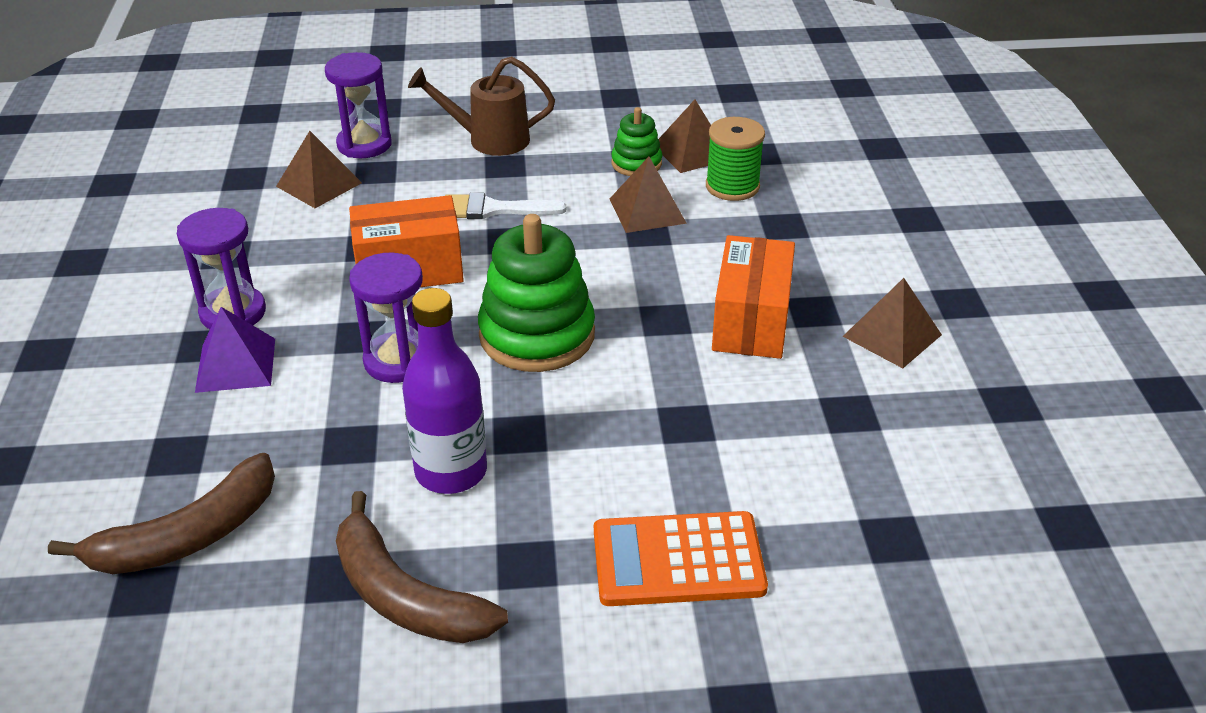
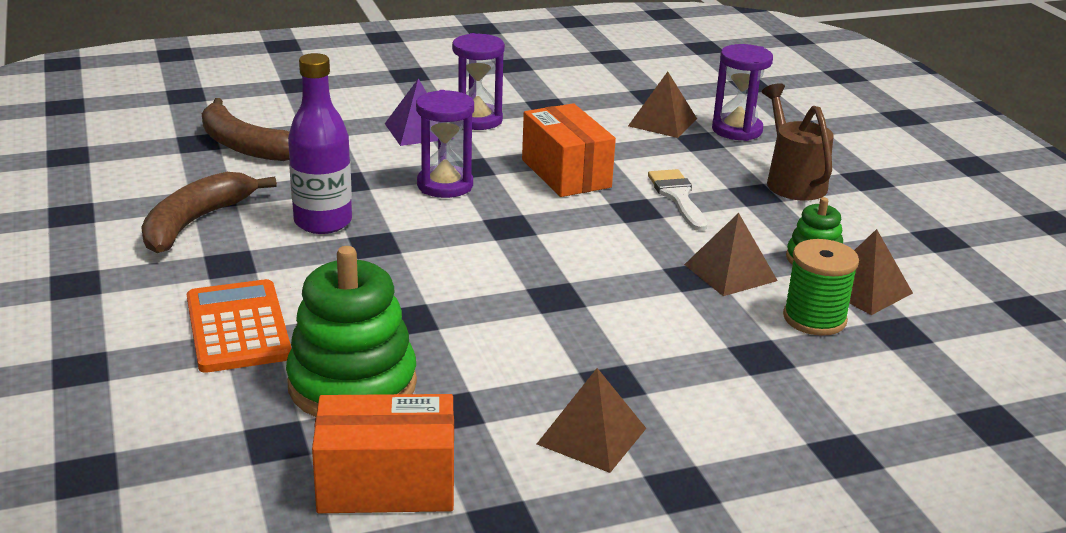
camera: 75 degrees right, 10 degrees down
(537, 335) = (502, 237): green stacking toy -> green stacking toy (352, 384)
(751, 321) = (574, 344): orange box -> orange box (386, 484)

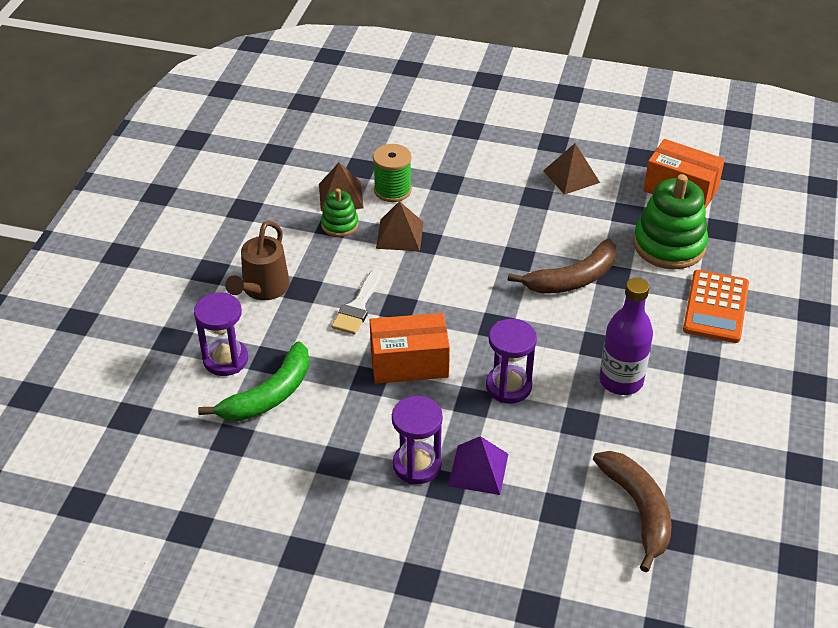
camera: 145 degrees left, 15 degrees up
(195, 222) = (713, 418): brown banana -> brown banana (573, 279)
(566, 173) = (409, 363): orange box -> orange box turned 75 degrees clockwise
(662, 122) = (269, 395): brown pyramid -> green banana

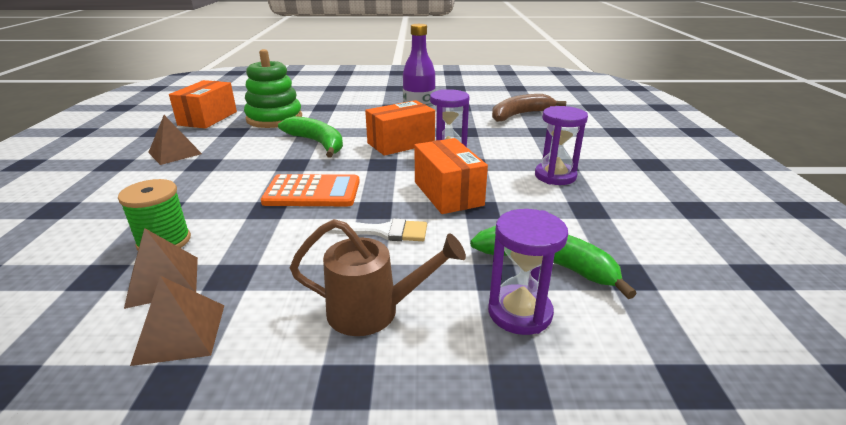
camera: 105 degrees left, 15 degrees down
(339, 224) = (230, 270): green stacking toy -> none
(399, 235) = (255, 224): brown pyramid -> brown pyramid (180, 333)
(478, 469) = (536, 155): purple pyramid -> none
(553, 350) = (401, 143): none -> orange box
(573, 279) = (317, 143): brown banana -> green banana
(716, 307) = (338, 106): orange calculator -> orange calculator (312, 192)

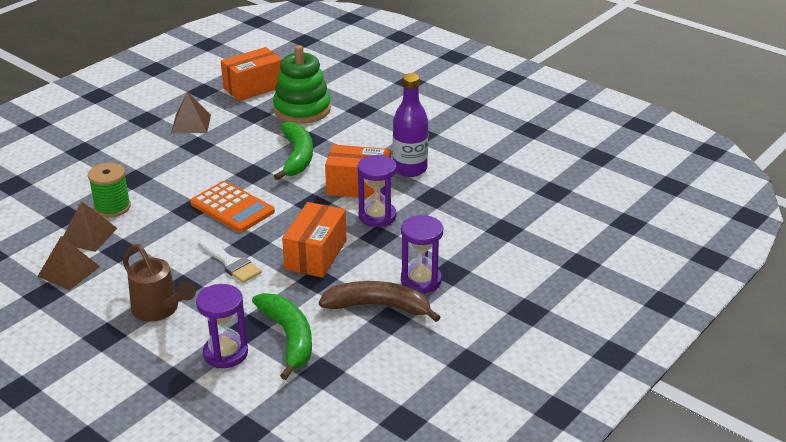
camera: 40 degrees right, 5 degrees up
(520, 115) = (524, 199): brown banana -> brown banana (378, 306)

